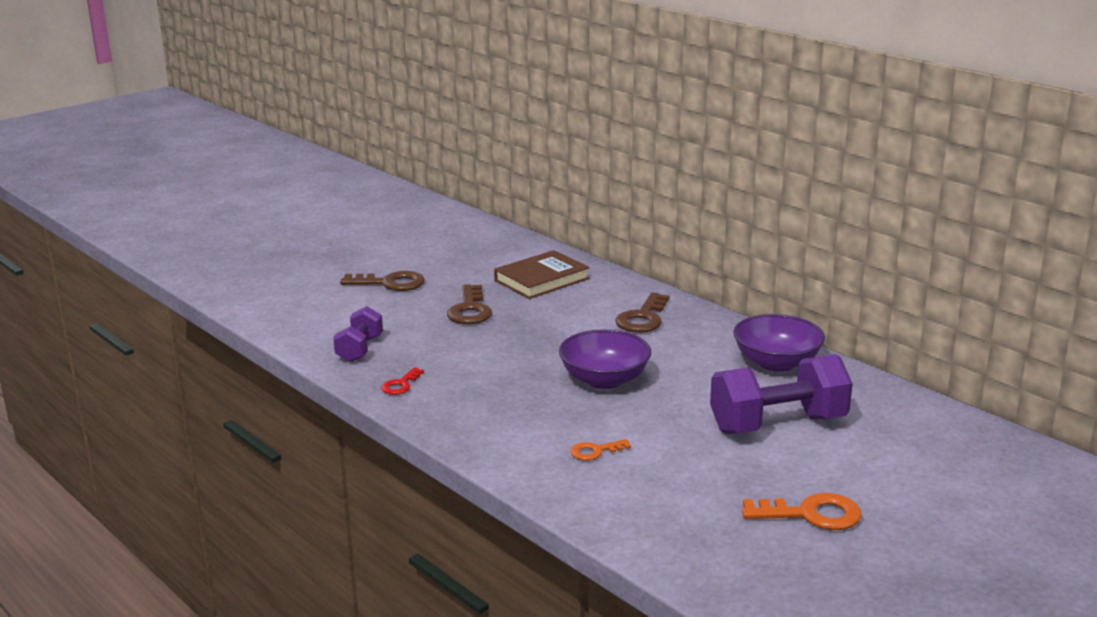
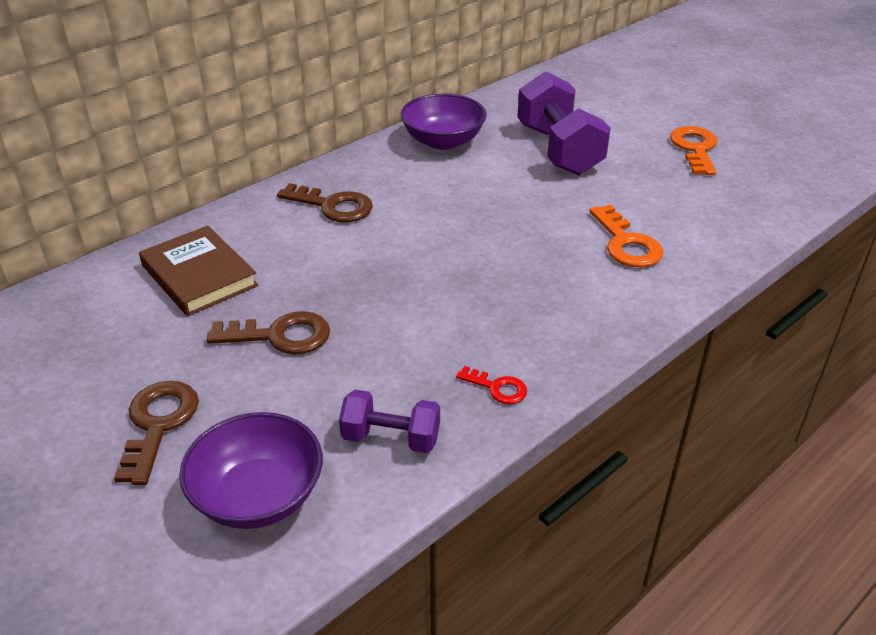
camera: 90 degrees left, 15 degrees up
(595, 451) = (626, 243): orange key -> orange key, size x1.75
(604, 380) = (479, 235): purple bowl -> purple bowl (258, 496)

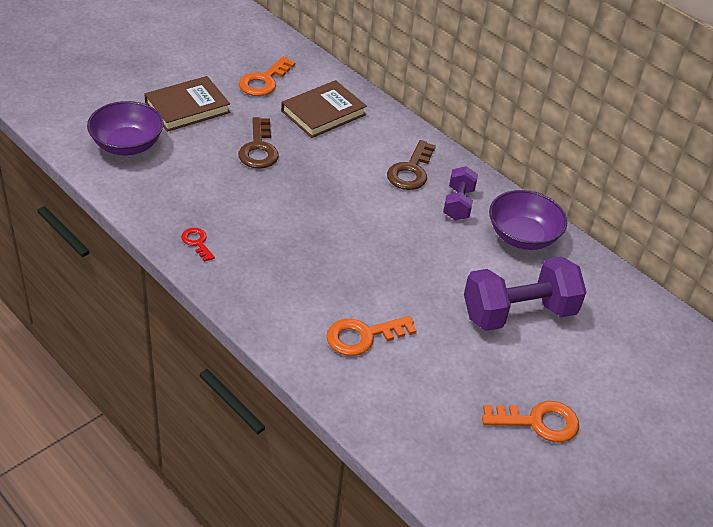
camera: 85 degrees right, 5 degrees up
(102, 337) = (264, 81): none -> orange key
(158, 424) = (187, 108): brown key -> brown book
(391, 438) = (160, 194): purple dumbbell -> purple dumbbell (458, 204)
(497, 388) = (197, 242): red key -> red key turned 120 degrees clockwise

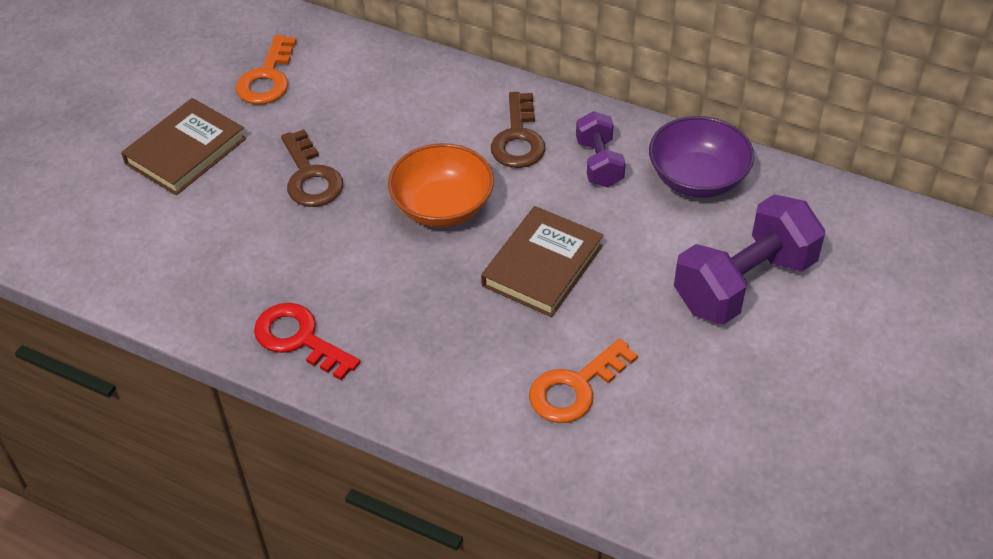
camera: 15 degrees left, 5 degrees up
(127, 145) = (133, 234): purple bowl -> none
(197, 242) = (299, 339): red key -> red key, size x1.75
(323, 113) = (367, 96): brown book -> brown book (542, 266)
(336, 195) = (442, 207): none -> orange bowl
(538, 422) = (838, 418): orange key -> none

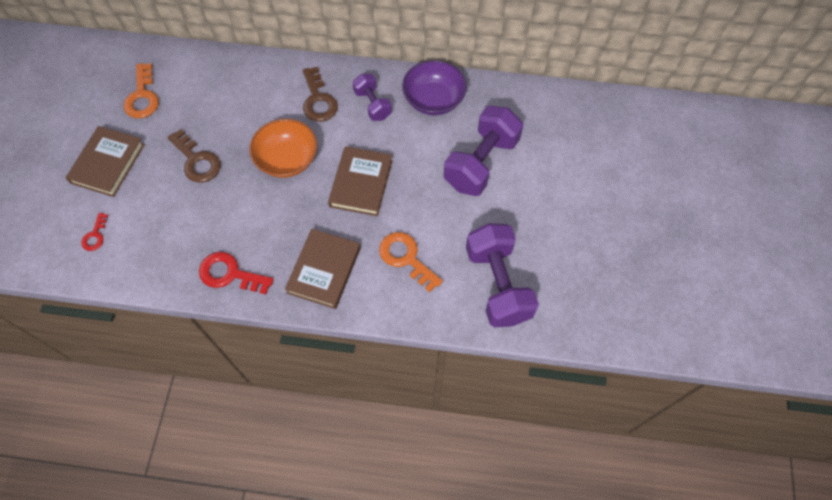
camera: 20 degrees left, 15 degrees up
(131, 239) = (95, 235): none -> red key
(441, 371) = (324, 270): none -> brown book
(575, 388) = (406, 258): orange key -> orange key turned 105 degrees clockwise
(712, 466) = (497, 284): none -> purple dumbbell

